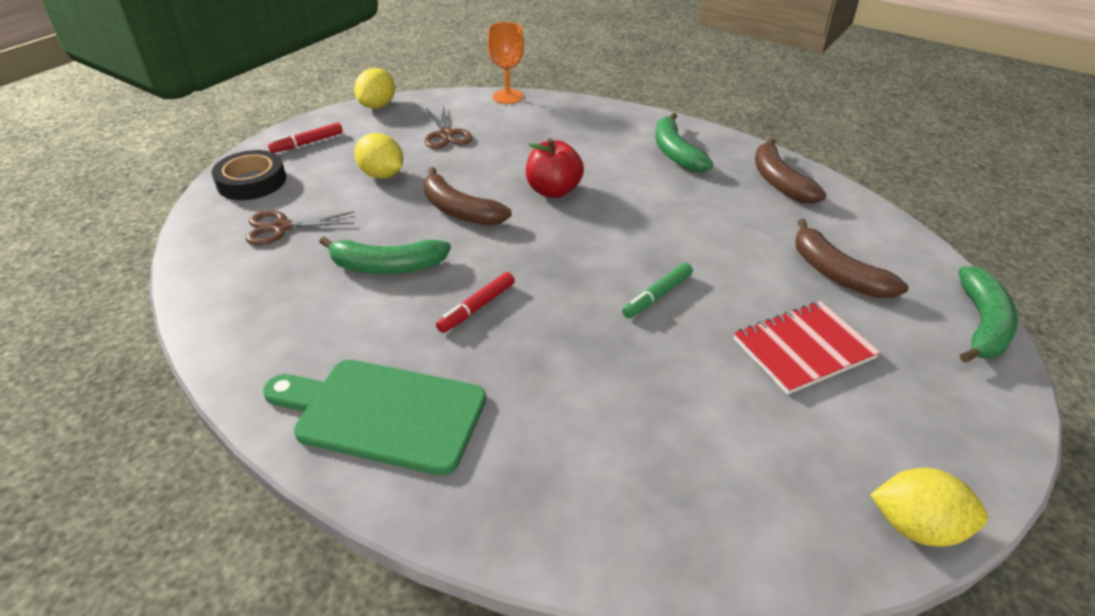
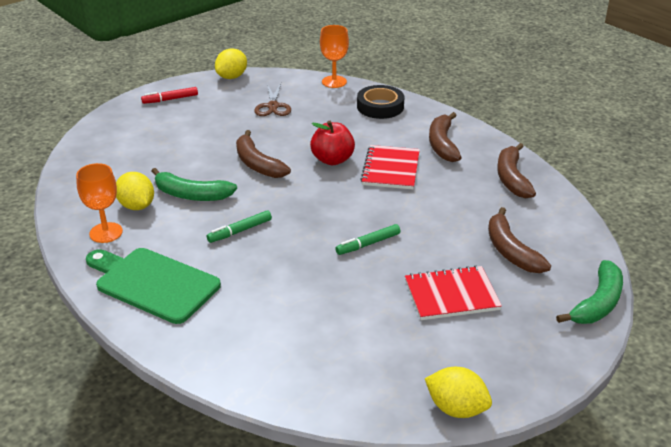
camera: 15 degrees right, 5 degrees down
(252, 181) = (122, 122): black tape -> black tape (380, 106)
(280, 344) = (106, 232): none -> orange goblet
(281, 227) = (131, 158): brown scissors -> none
(382, 175) = (214, 130): yellow lemon -> yellow lemon (137, 206)
(477, 307) = (240, 231): red marker -> green marker
(631, 192) = (390, 169): none -> red notebook
(675, 153) = (442, 144): green banana -> brown banana

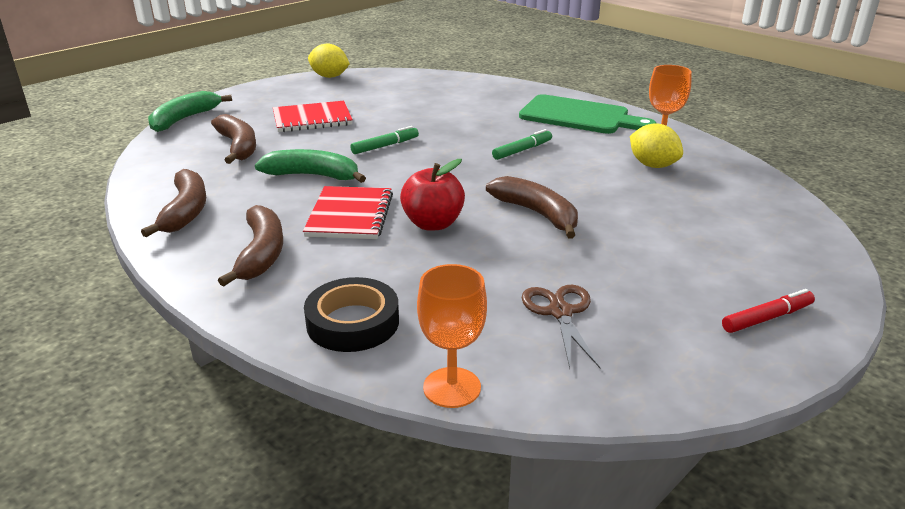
camera: 175 degrees right, 5 degrees down
(191, 195) = (599, 177): green banana -> green banana (313, 176)
(232, 77) = (692, 390): yellow lemon -> none

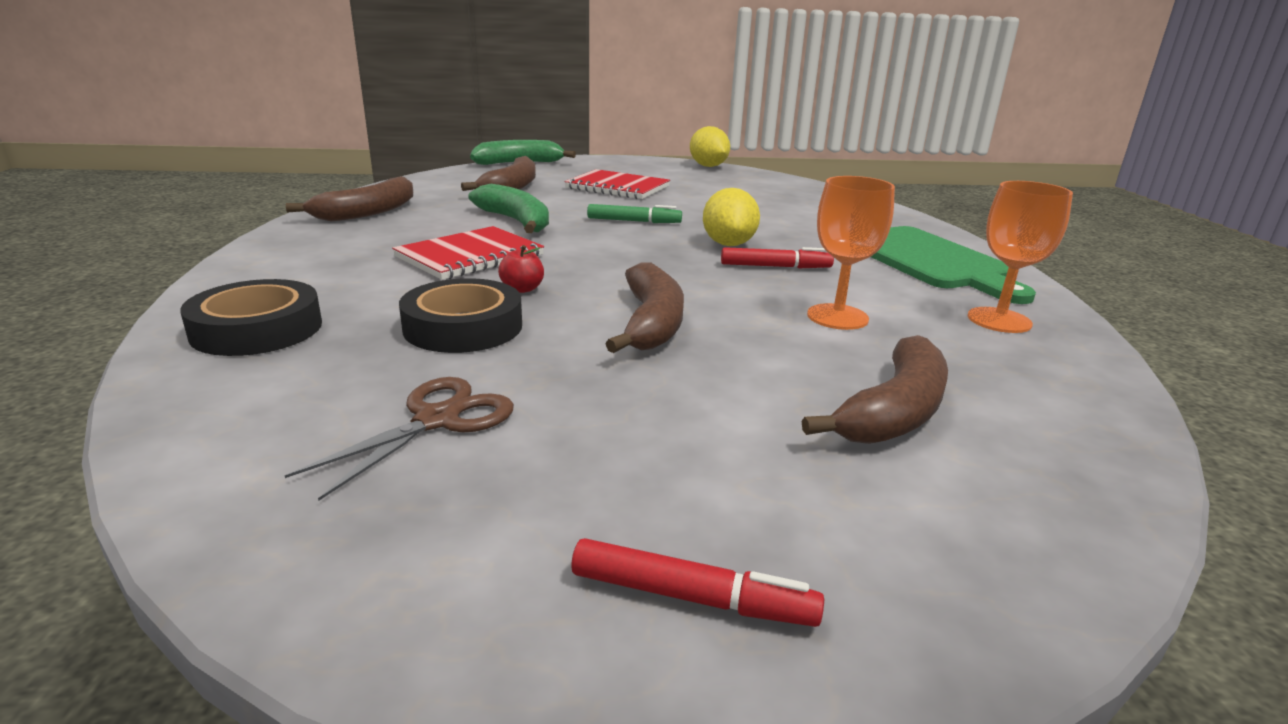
camera: 40 degrees right, 5 degrees down
(261, 253) = (337, 255): brown banana -> brown banana (894, 411)
(433, 224) = (522, 289): red apple -> red apple, size x0.51
(452, 387) = (168, 423): orange goblet -> orange goblet (837, 317)
(458, 261) = (463, 327): none -> black tape
(522, 150) = (775, 267): green marker -> red marker
(652, 165) = (932, 336): yellow lemon -> yellow lemon (728, 244)

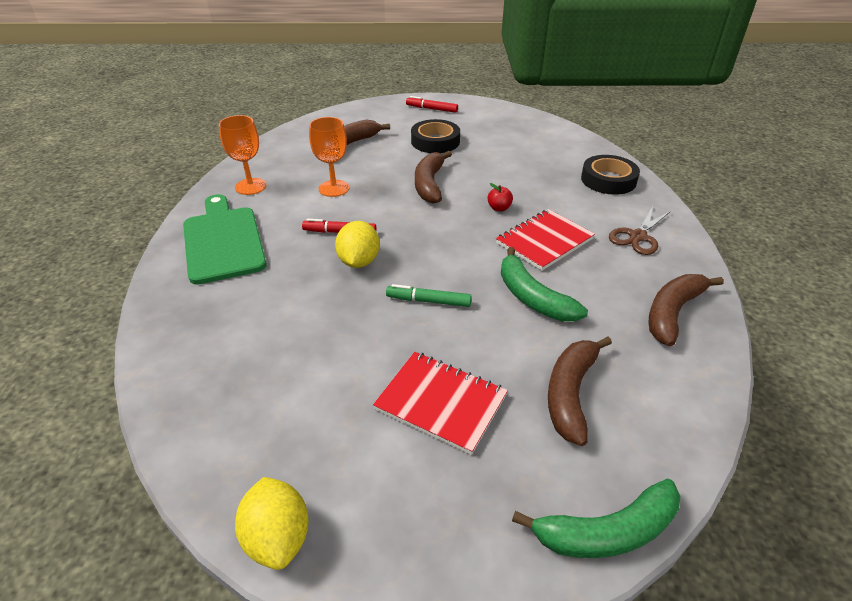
camera: 175 degrees left, 15 degrees up
(437, 420) = (506, 143): brown scissors -> brown scissors (638, 236)
(463, 327) = (518, 181): black tape -> black tape (435, 141)

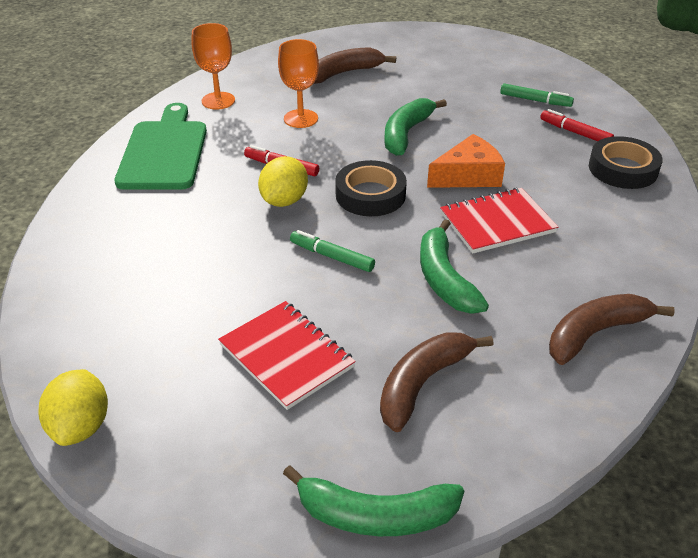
camera: 20 degrees right, 0 degrees up
(429, 184) = (406, 133): brown banana -> green banana
(431, 109) = (461, 46): red marker -> red marker (575, 132)
(435, 141) = (441, 86): black tape -> black tape (370, 195)
(499, 208) = (468, 176): red apple -> orange cheese
(513, 140) = (535, 100): none -> green marker
(638, 236) = (613, 241): brown scissors -> none

